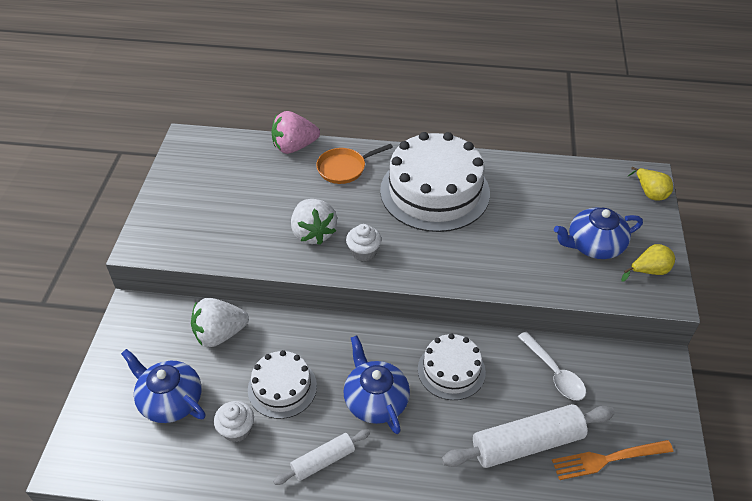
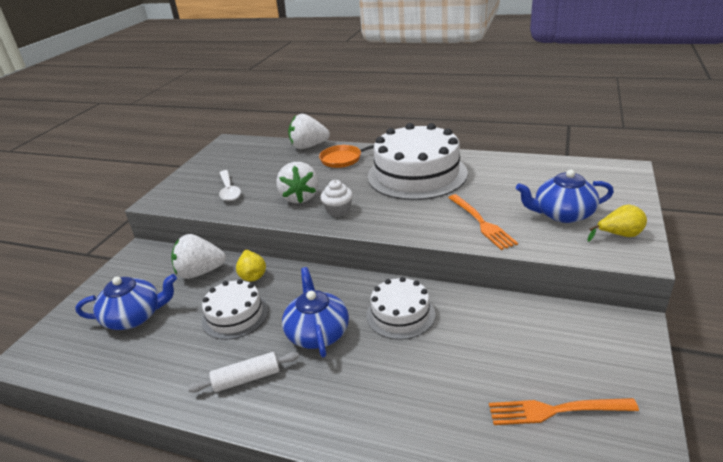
camera: 15 degrees right, 15 degrees down
(170, 400) = (134, 316): blue teapot -> blue teapot turned 120 degrees clockwise
(236, 429) = (179, 344): white cupcake -> none
(294, 147) = (308, 146): pink strawberry -> white strawberry
(517, 262) = (481, 223): none -> orange fork
(527, 443) = (464, 385): white rolling pin -> none
(554, 373) = (508, 325): white spoon -> white spoon (229, 190)
(650, 193) = (627, 180): yellow pear -> yellow pear (252, 275)

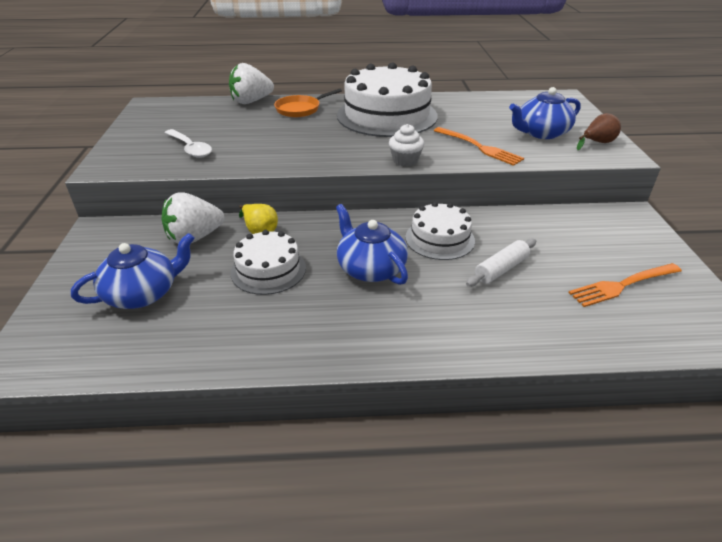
camera: 25 degrees left, 5 degrees up
(246, 379) = (327, 323): white rolling pin -> white rolling pin (501, 269)
(300, 197) = (280, 146): white strawberry -> none
(338, 211) = (332, 153): white cupcake -> white cupcake (405, 160)
(619, 235) = (597, 143): yellow pear -> brown pear

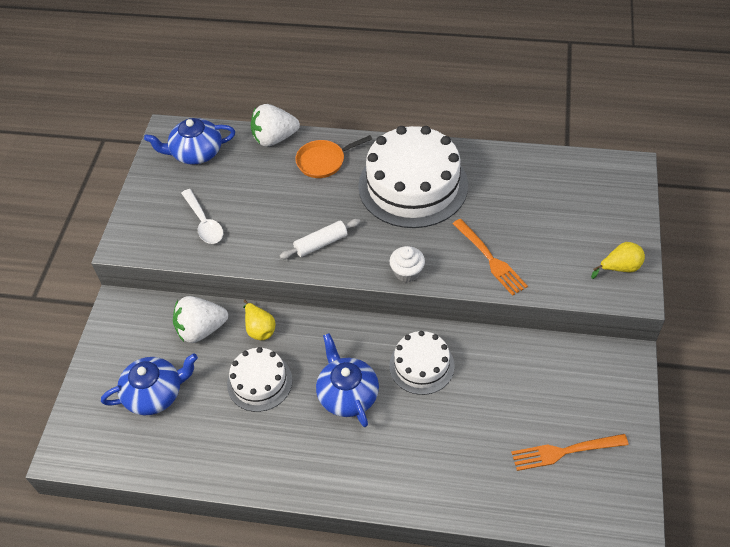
camera: 15 degrees right, 15 degrees up
(501, 269) = (463, 414): white rolling pin -> white rolling pin (321, 244)
(541, 133) = (568, 241): blue teapot -> blue teapot (196, 153)
(597, 143) = (620, 268): brown pear -> yellow pear

